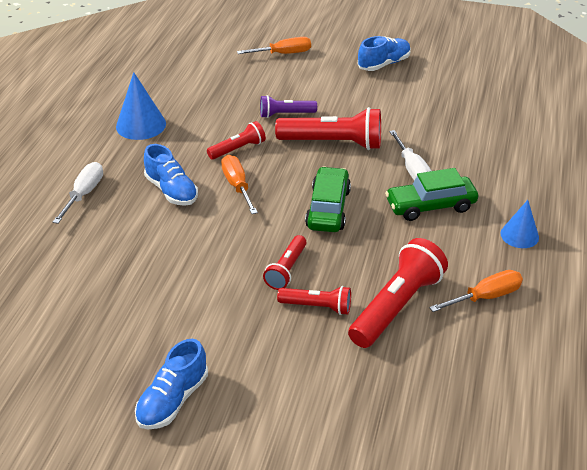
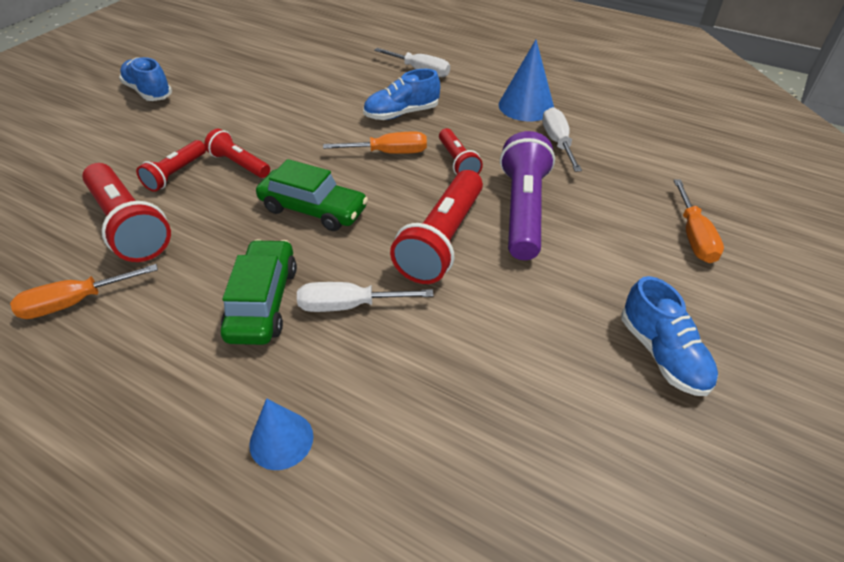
camera: 105 degrees right, 5 degrees up
(194, 106) = (557, 142): none -> white screwdriver
(285, 114) = (523, 210): purple flashlight -> purple flashlight, size x1.78
(485, 297) = (75, 302): orange screwdriver -> orange screwdriver turned 75 degrees clockwise
(519, 235) = (141, 382): blue cone -> blue cone (281, 440)

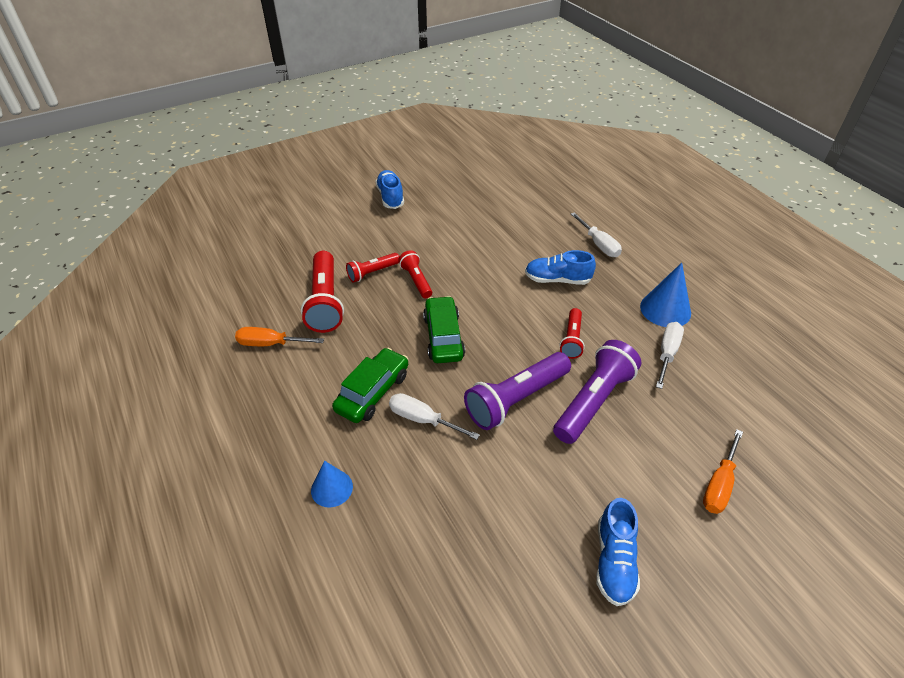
camera: 30 degrees right, 0 degrees up
(313, 209) = (443, 337): green car -> green car turned 150 degrees counterclockwise
(389, 153) = (525, 311): orange screwdriver -> none
(442, 240) = (516, 399): red flashlight -> purple flashlight

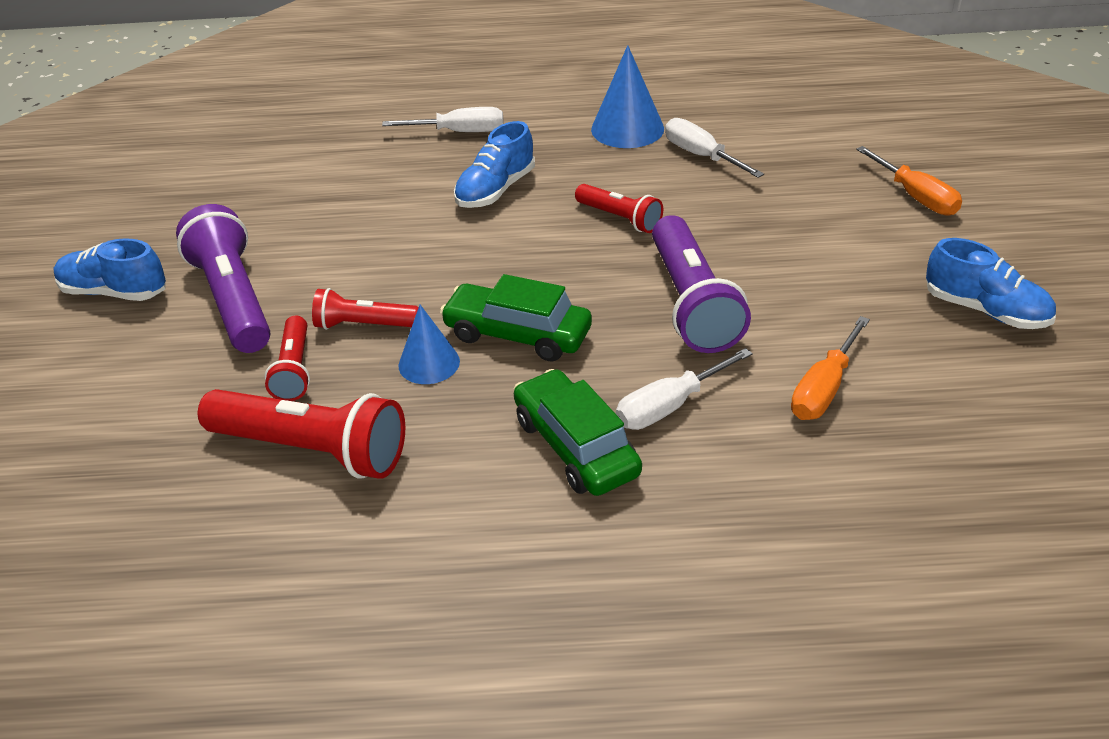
camera: 60 degrees left, 5 degrees down
(270, 344) = (356, 554): orange screwdriver -> orange screwdriver (824, 389)
(331, 488) = (743, 549): blue cone -> blue cone (429, 363)
(593, 401) = (739, 239): purple flashlight -> purple flashlight (233, 300)

